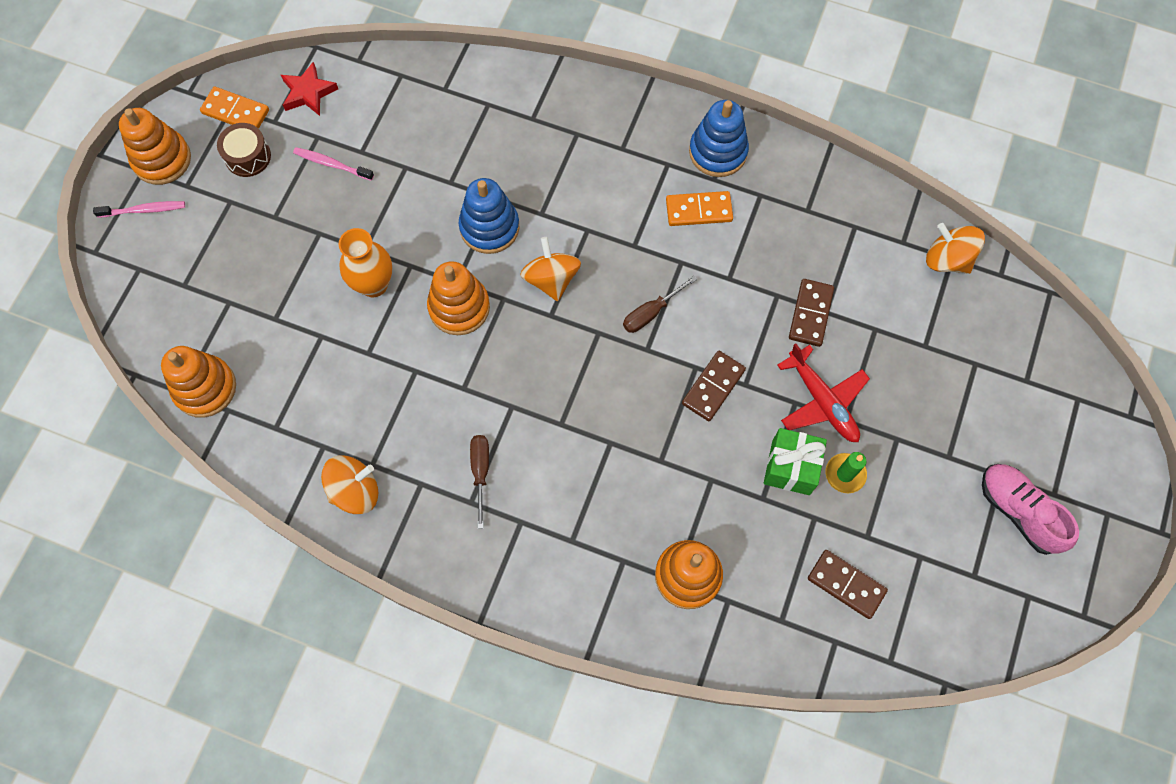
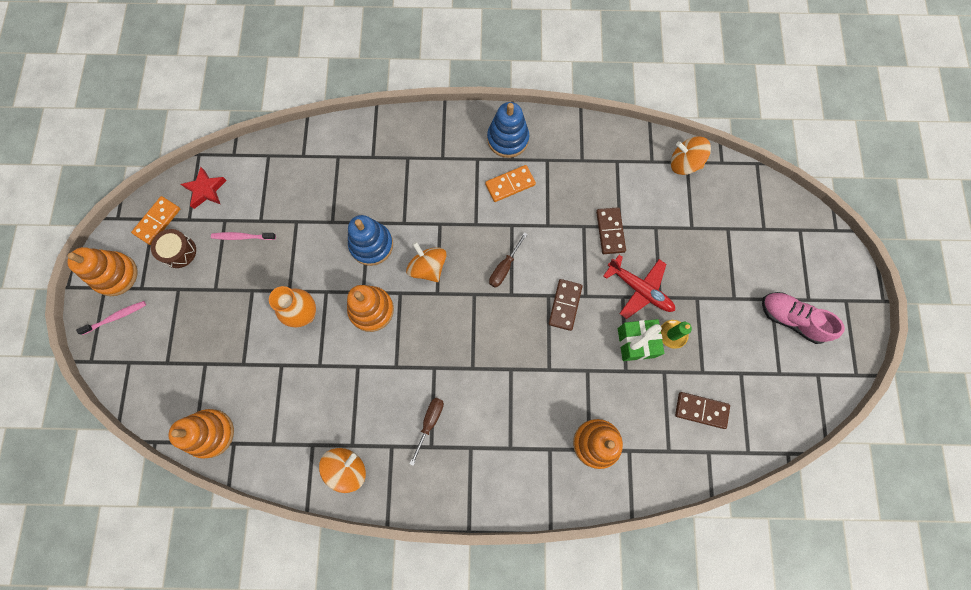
camera: 20 degrees left, 5 degrees up
(236, 111) = (157, 221): orange domino -> orange domino turned 60 degrees counterclockwise
(480, 472) = (430, 422): brown screwdriver -> brown screwdriver turned 45 degrees clockwise

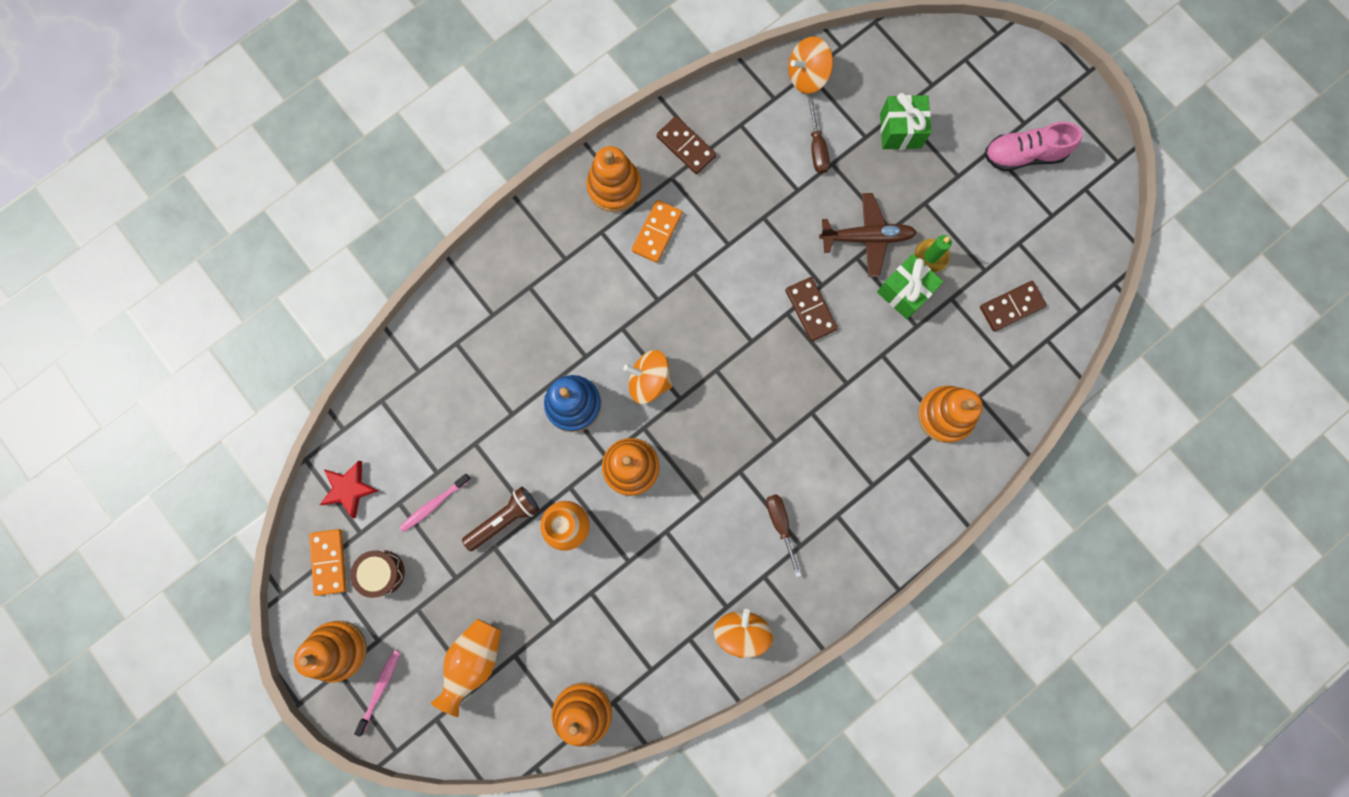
camera: 40 degrees left, 5 degrees up
(180, 346) = (473, 660): none -> orange vase
(272, 278) = (504, 519): none -> brown flashlight
(504, 268) = (723, 320): brown screwdriver -> brown screwdriver (817, 148)
(507, 139) = (614, 187): blue stacking toy -> orange stacking toy
(610, 231) = (793, 202): brown domino -> brown domino (686, 146)
(639, 289) = (866, 237): red plane -> brown plane
(718, 241) = (900, 130): none -> green gift

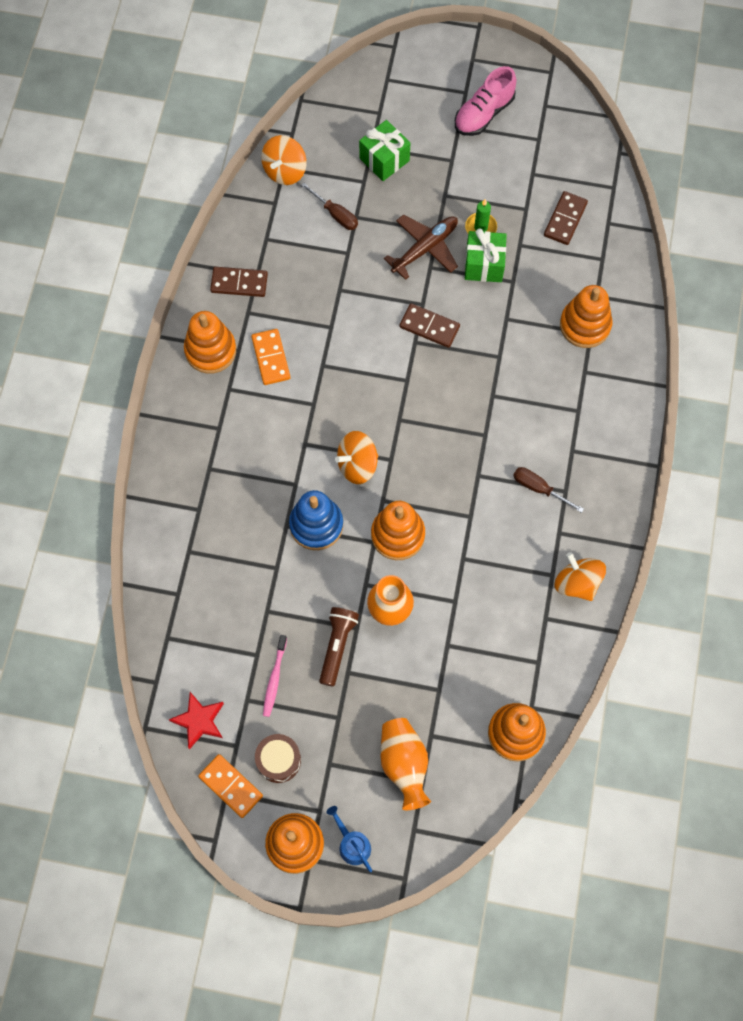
camera: 40 degrees left, 10 degrees down
(380, 689) = (352, 844): pink toothbrush -> blue watering can

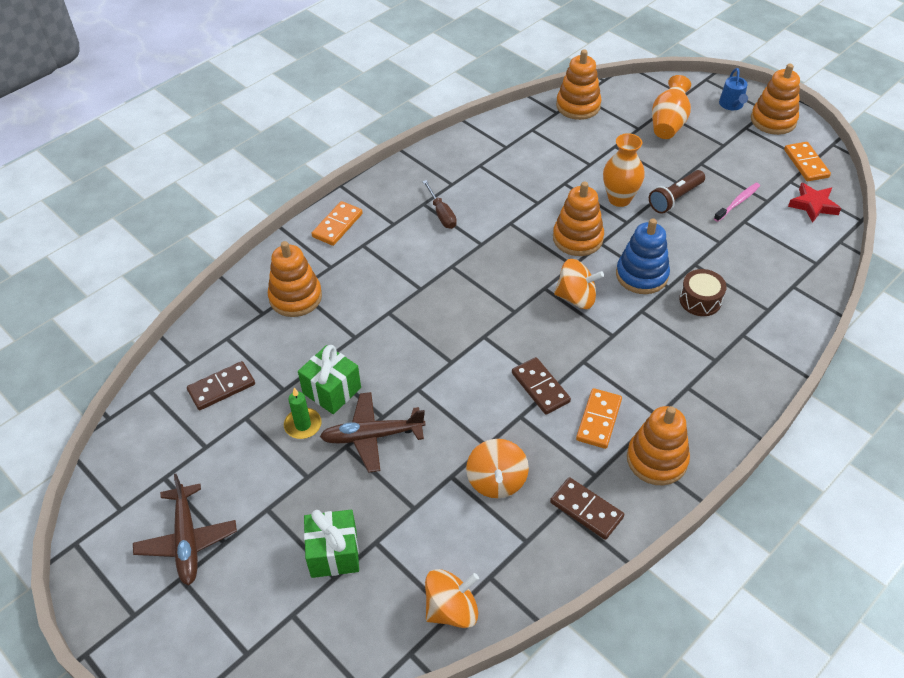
camera: 145 degrees left, 20 degrees down
(278, 760) = (761, 161): brown drum -> brown drum (700, 300)
(336, 214) = (433, 523): brown screwdriver -> none
(429, 327) = (428, 366): brown domino -> brown domino (540, 387)
(483, 114) = (187, 540): pink shoe -> brown plane
(577, 583) = (466, 153): orange spinning top -> orange spinning top (496, 481)
(618, 418) = (337, 225): none -> orange domino

